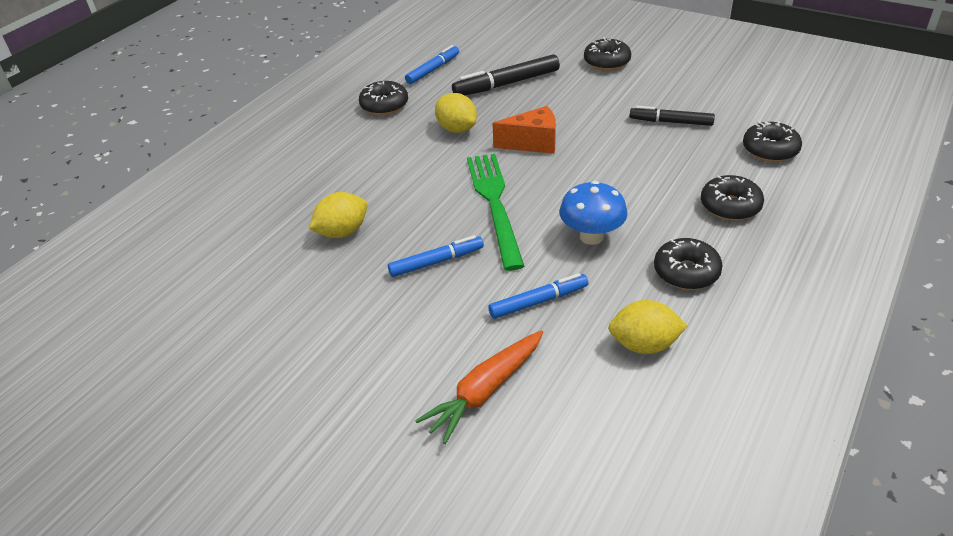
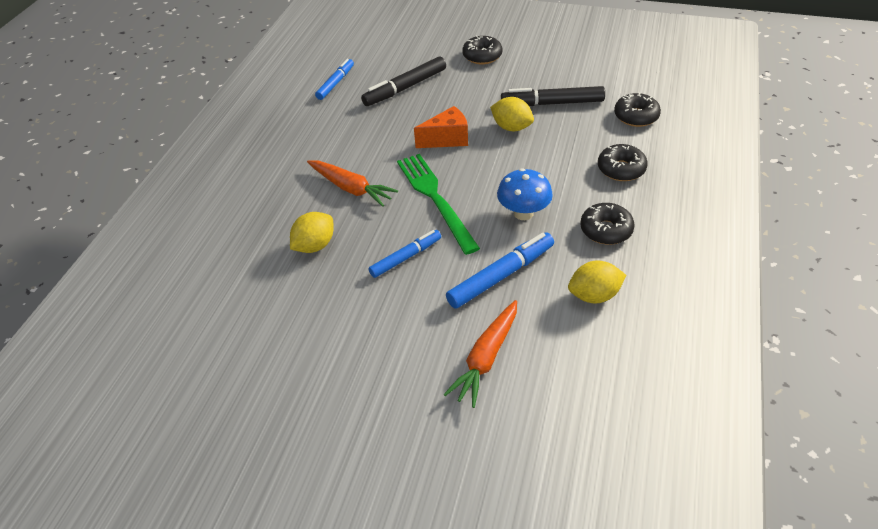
camera: 15 degrees left, 5 degrees up
(384, 105) = (305, 123): black donut -> none
(406, 179) = (351, 188): none -> orange carrot
(457, 129) = (378, 136): yellow lemon -> yellow lemon (511, 127)
(538, 301) = (501, 276): blue marker -> blue marker, size x1.51
(671, 122) = (552, 103): black marker -> black marker, size x1.51

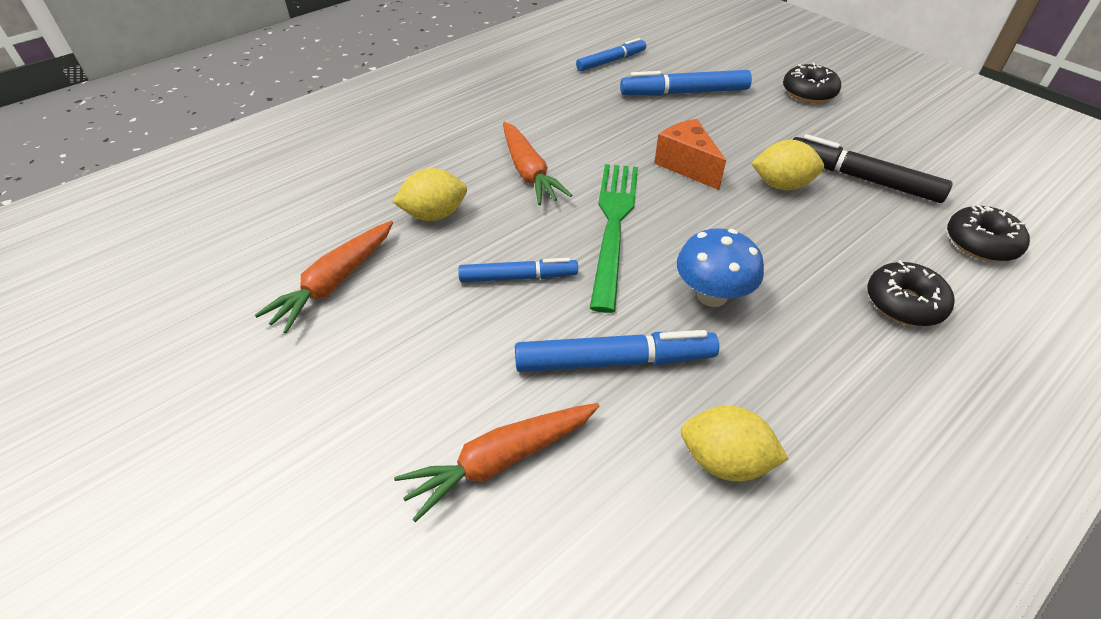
camera: 30 degrees right, 0 degrees up
(292, 320) = (334, 283): none -> orange carrot
(405, 88) = (684, 93): black marker -> blue marker
(447, 139) = (686, 165): orange cheese -> orange cheese turned 135 degrees counterclockwise
(511, 127) = (781, 185): yellow lemon -> yellow lemon turned 60 degrees counterclockwise
(606, 230) = (816, 376): black donut -> none

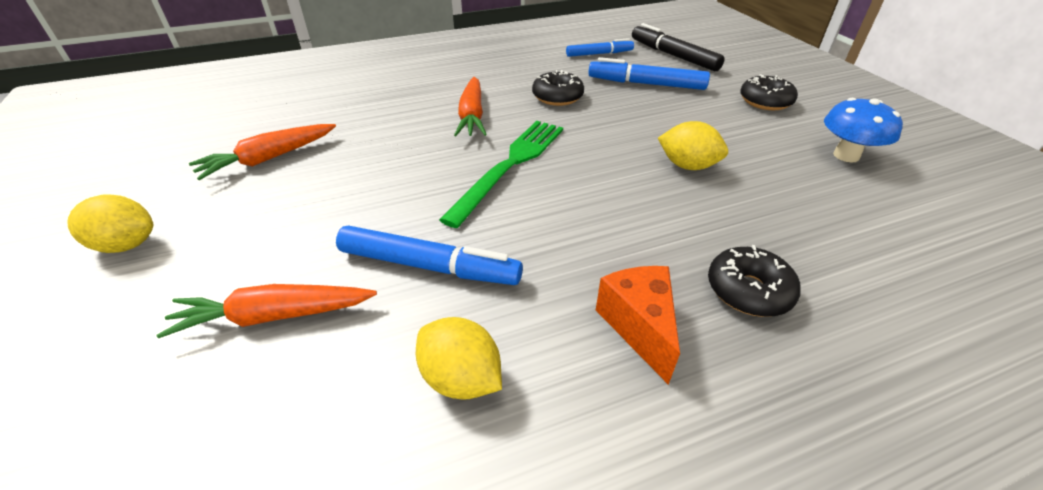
camera: 20 degrees right, 5 degrees down
(434, 215) = (377, 130): yellow lemon -> yellow lemon (127, 245)
(518, 277) = (403, 185): blue marker -> none
(686, 165) = (608, 135): orange cheese -> orange cheese (639, 326)
(712, 295) = (555, 237): blue mushroom -> blue mushroom (846, 155)
(862, 178) = (774, 176): black marker -> black marker (673, 55)
(981, 243) = (874, 257): black donut -> black donut (557, 97)

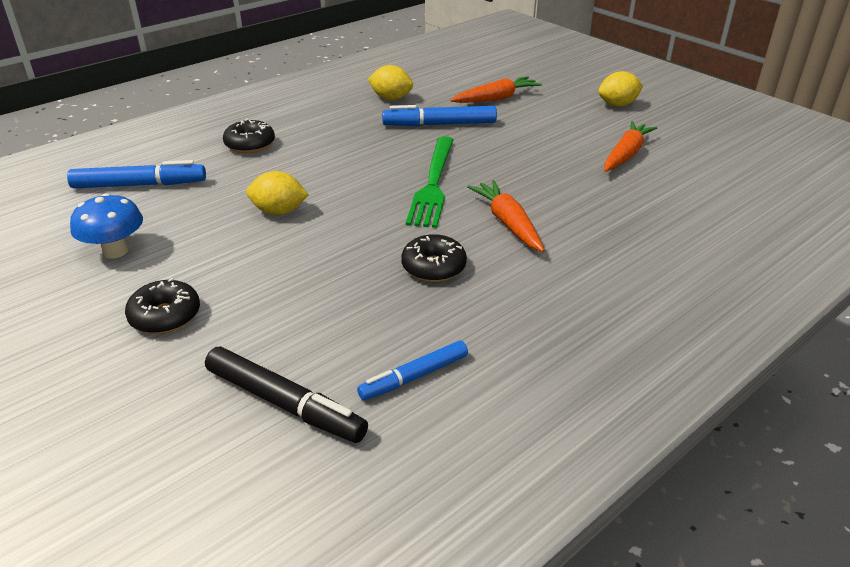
camera: 160 degrees right, 5 degrees down
(639, 326) = (313, 123): orange cheese -> none
(646, 84) = (326, 316): blue marker -> blue marker (139, 185)

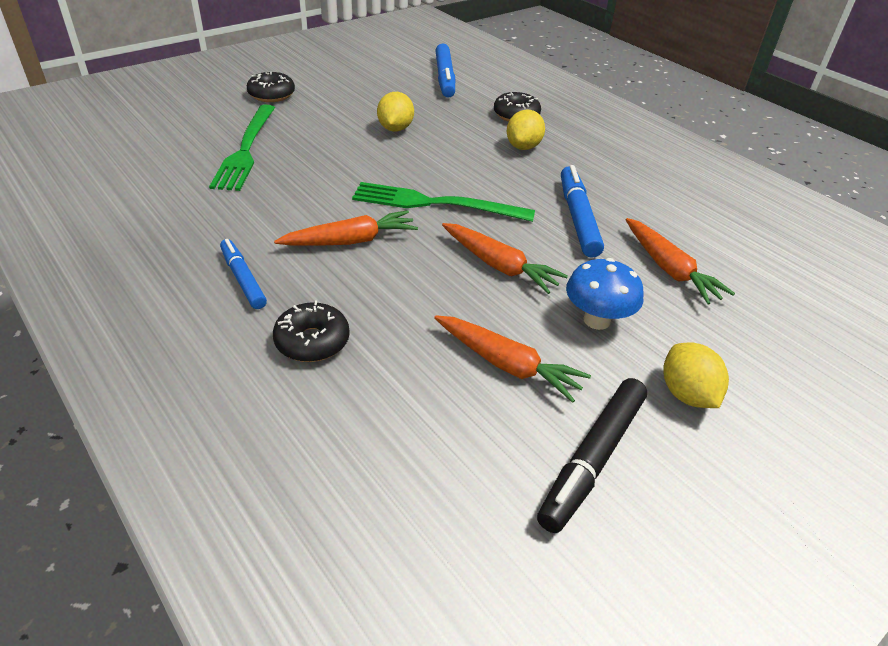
camera: 90 degrees right, 5 degrees up
(115, 251) = (353, 76): blue mushroom -> blue mushroom (597, 320)
(284, 403) = (162, 132): black marker -> black marker (592, 459)
(335, 313) = (246, 149): none -> green fork
(391, 98) = (643, 190): yellow lemon -> yellow lemon (523, 147)
(414, 377) = (157, 176): blue marker -> blue marker (243, 279)
(433, 267) = (289, 193): black donut -> black donut (312, 341)
(517, 156) = (499, 266): none -> orange carrot

